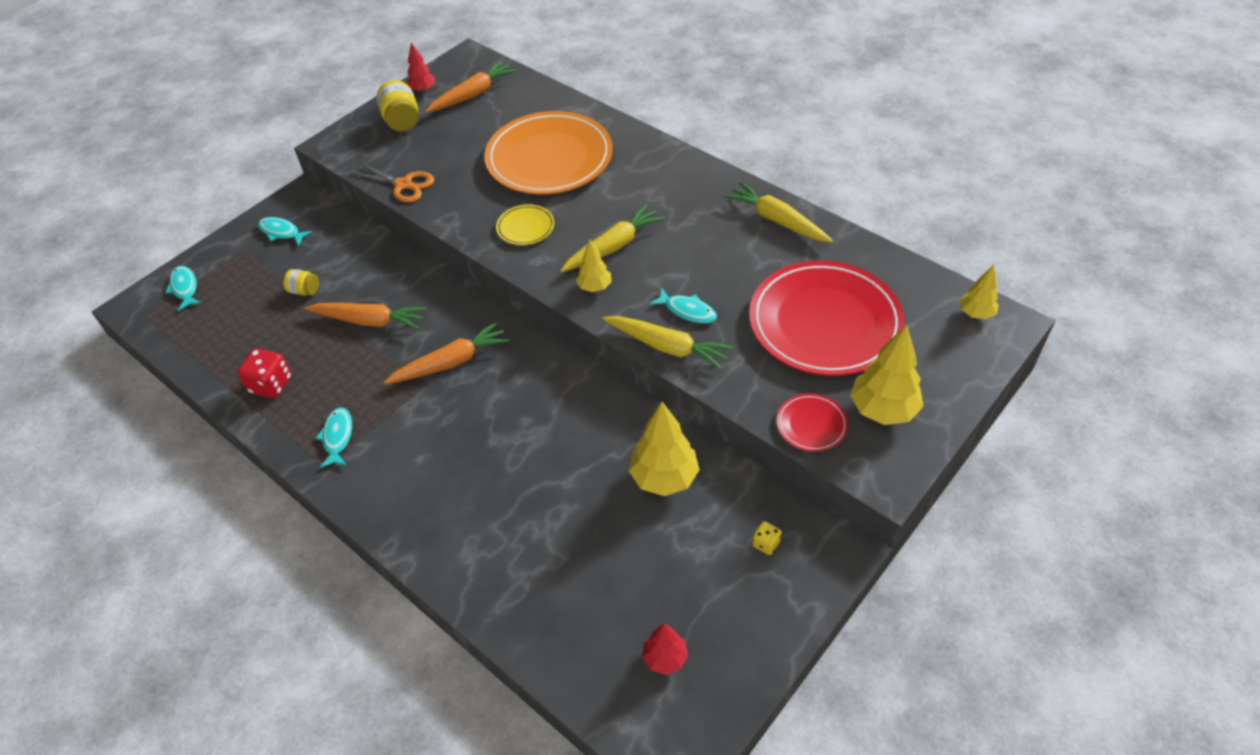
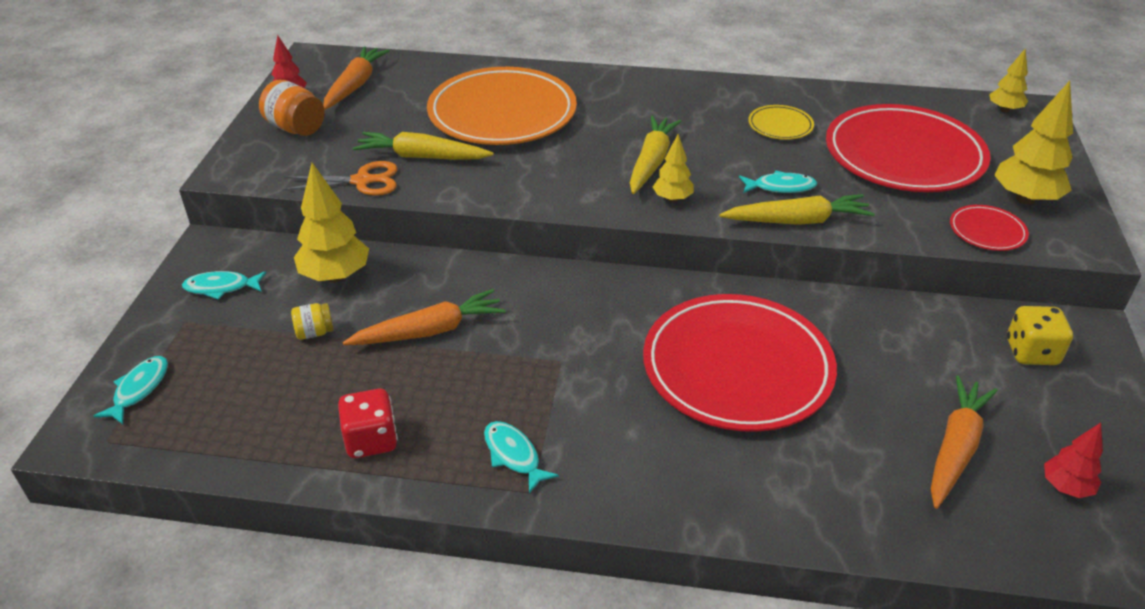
camera: 35 degrees left, 10 degrees down
(185, 288) = (139, 389): turquoise fish -> turquoise fish turned 75 degrees clockwise
(402, 121) = (296, 128): yellow jar -> orange jar
(450, 362) = (567, 332): orange carrot -> orange carrot (955, 448)
(525, 227) = (544, 175): yellow plate -> yellow plate (780, 126)
(534, 445) = (737, 368): none -> red plate
(664, 478) = (888, 340): yellow tree -> yellow tree (335, 276)
(766, 543) = (1031, 352): yellow dice -> yellow dice, size x1.82
(777, 220) = (774, 97): yellow carrot -> yellow carrot (422, 157)

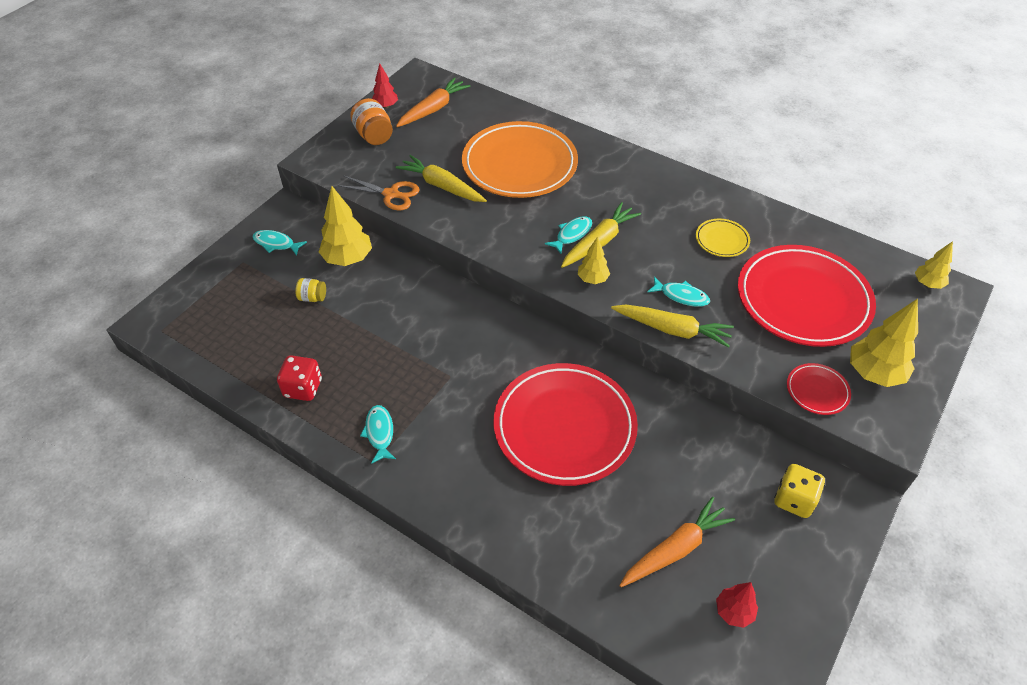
camera: 25 degrees right, 10 degrees up
(139, 389) = (195, 301): turquoise fish -> turquoise fish (572, 234)
(429, 331) = (381, 322): orange carrot -> none

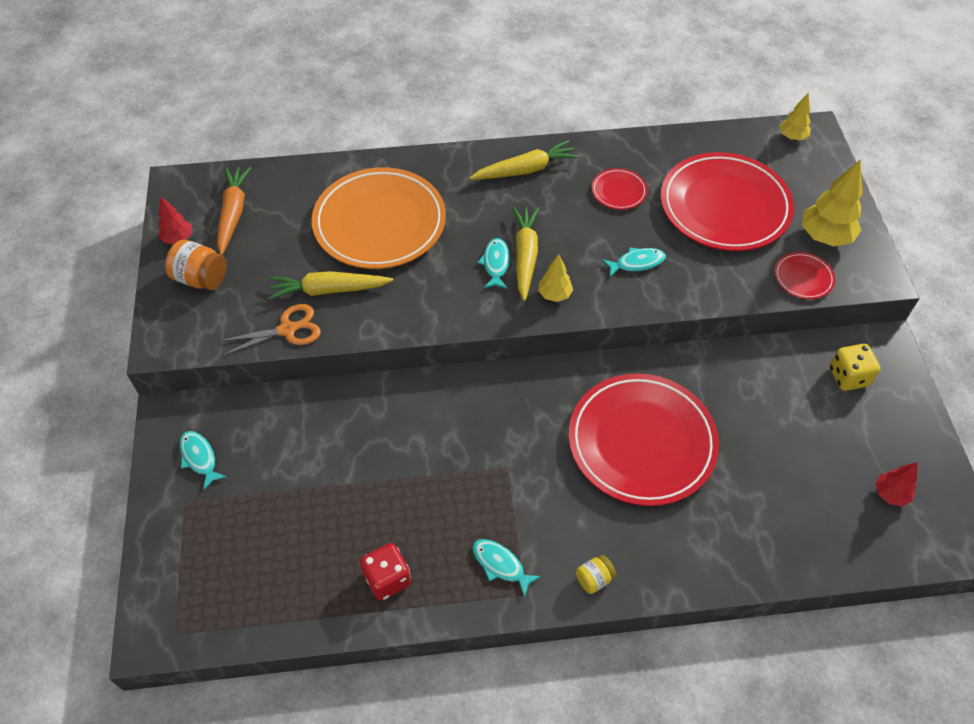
camera: 40 degrees left, 5 degrees up
(276, 244) = (199, 458): turquoise fish -> turquoise fish turned 75 degrees clockwise
(312, 297) = (299, 486): yellow jar -> yellow jar (594, 579)
(348, 259) = (293, 423): yellow tree -> none
(672, 330) = (659, 298): yellow carrot -> yellow carrot (525, 170)
(675, 549) = (812, 479): orange carrot -> none
(722, 240) = (618, 191): yellow plate -> red plate

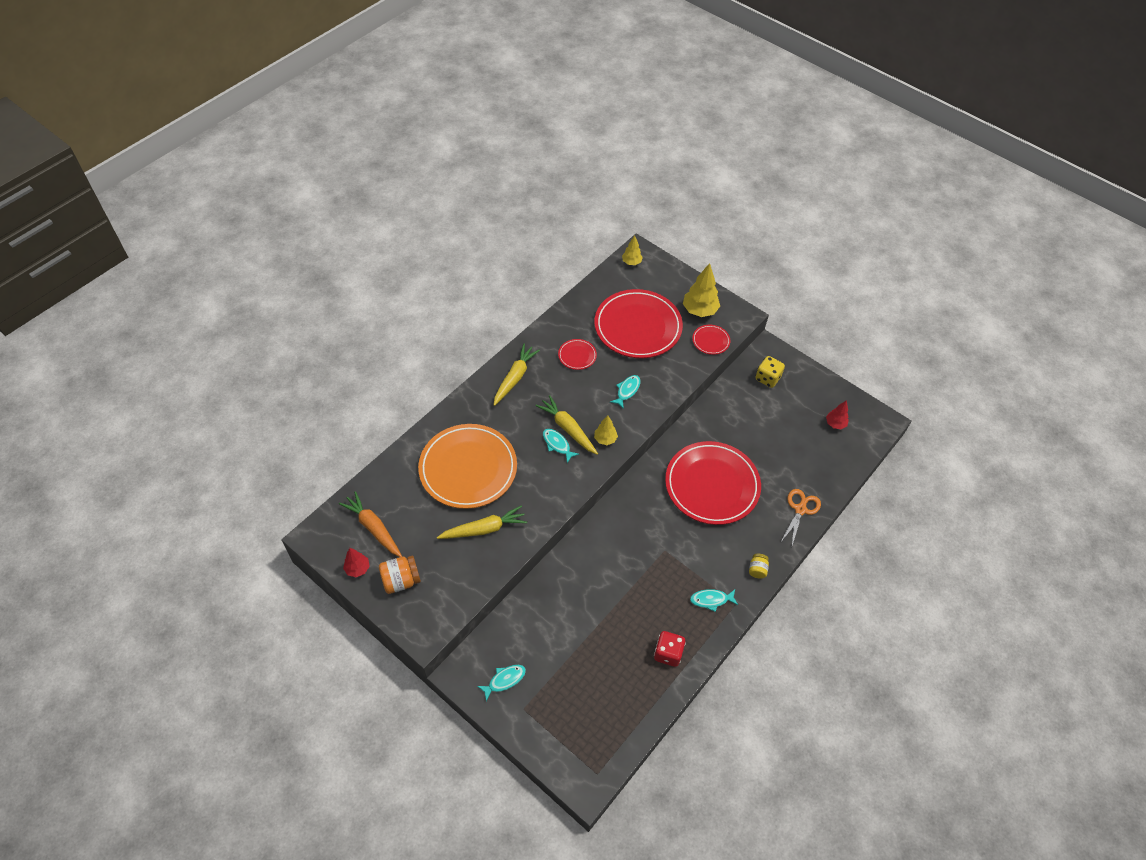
camera: 45 degrees left, 0 degrees up
(199, 458) = (504, 680): turquoise fish -> turquoise fish turned 135 degrees clockwise
(287, 330) = (486, 569): orange scissors -> orange scissors (800, 509)
(329, 290) = (484, 529): yellow carrot -> yellow carrot turned 150 degrees counterclockwise

